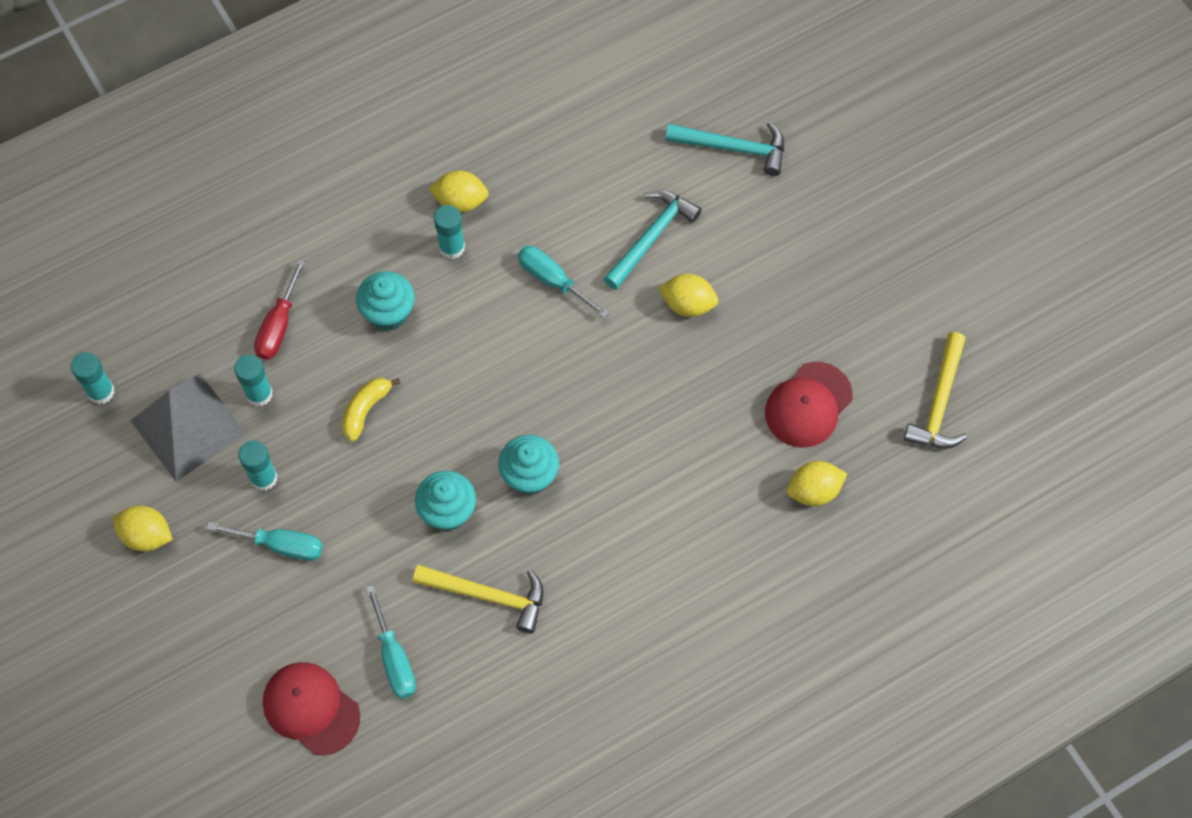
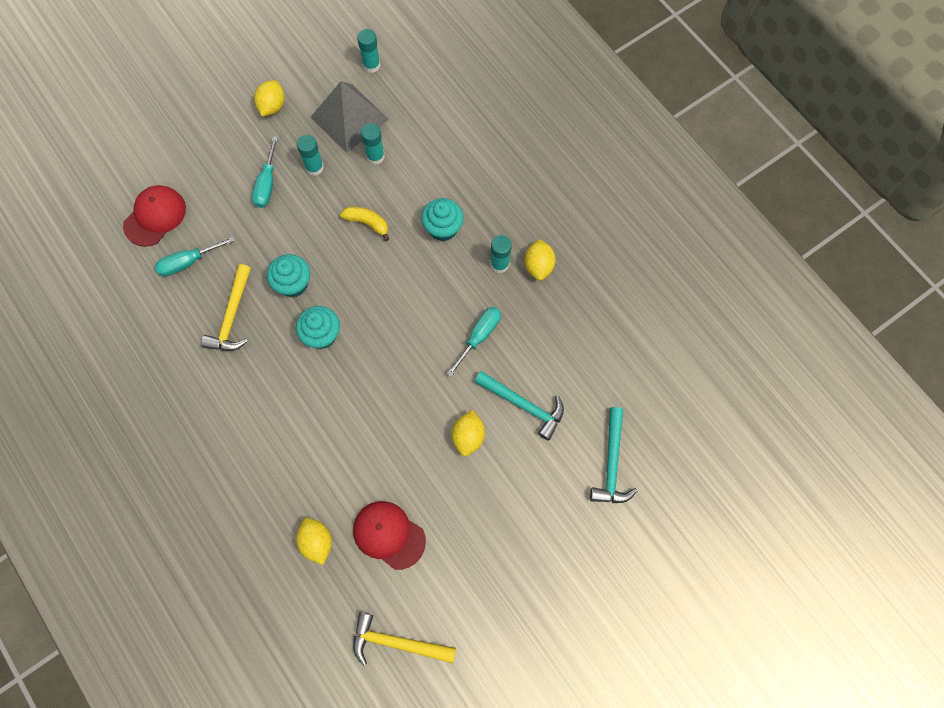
camera: 85 degrees right, 5 degrees up
(278, 326) = (427, 161): red screwdriver -> none

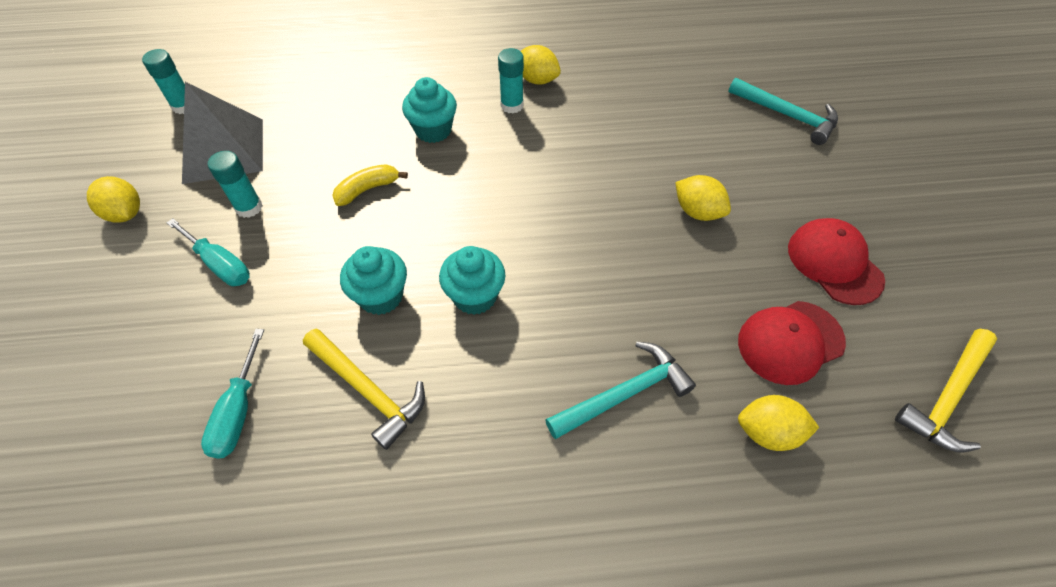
camera: 60 degrees left, 15 degrees down
(155, 216) = (126, 425): red cap -> red cap (834, 263)
(375, 156) = (294, 148): turquoise glue stick -> none
(479, 336) = (582, 153): turquoise screwdriver -> none
(523, 405) = (686, 152): turquoise hammer -> turquoise hammer (624, 394)

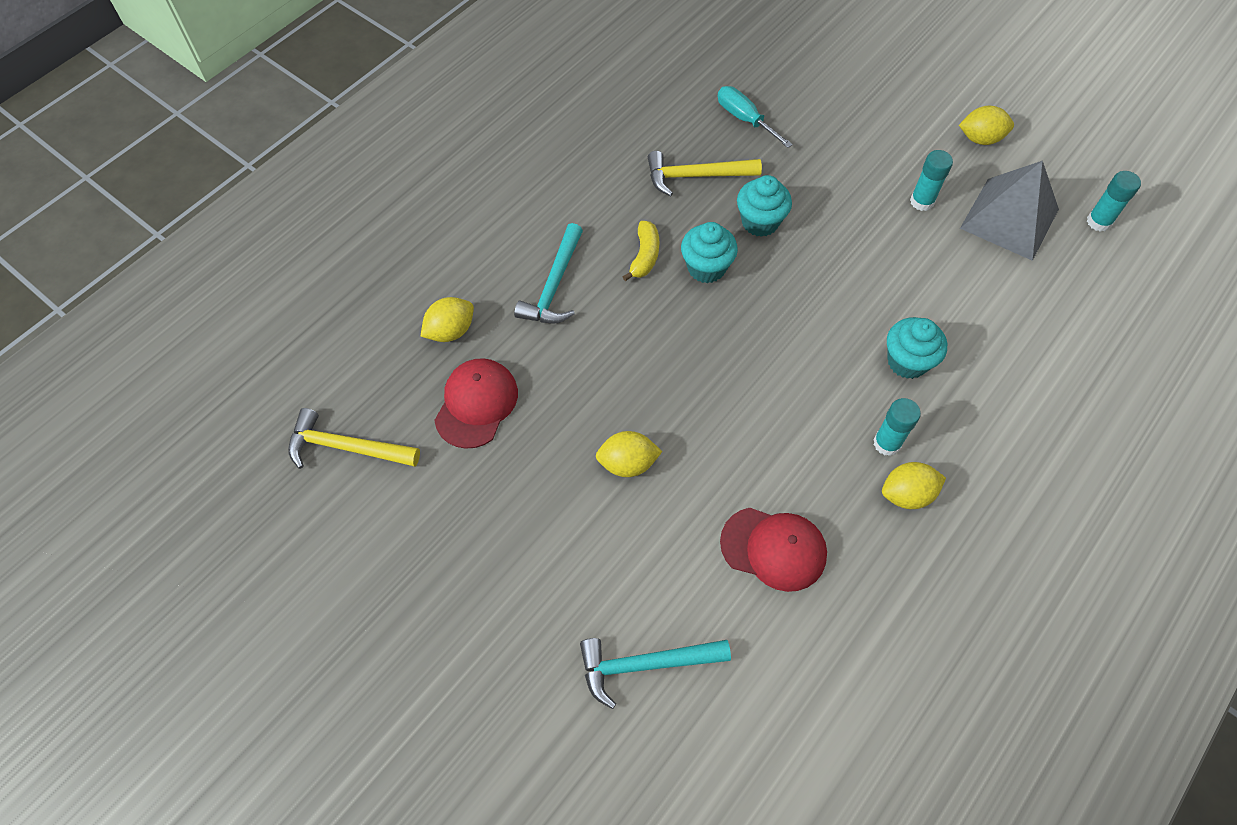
camera: 135 degrees right, 5 degrees up
(220, 265) = (876, 162): turquoise screwdriver -> none
(367, 189) = (874, 275): yellow banana -> yellow banana (644, 256)
(834, 263) = (486, 503): red cap -> red cap (774, 548)
(946, 397) = (346, 447): yellow hammer -> yellow hammer turned 75 degrees counterclockwise

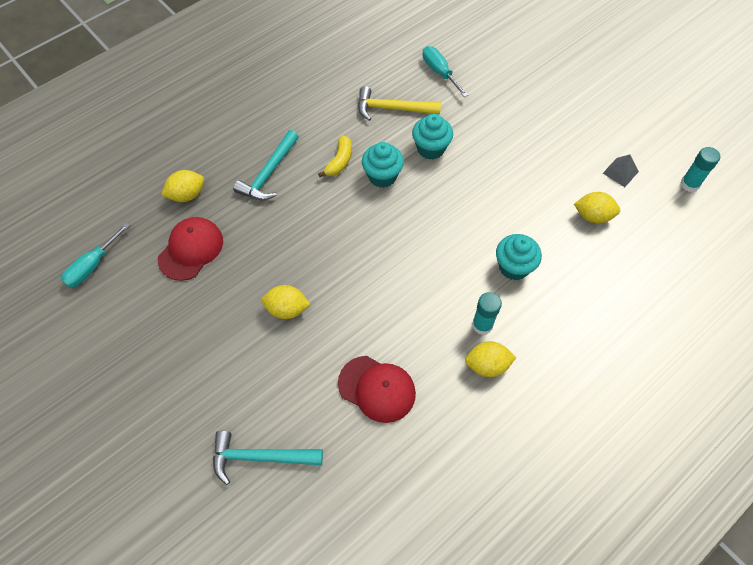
camera: 10 degrees right, 0 degrees up
(346, 447) = (92, 266): yellow hammer -> turquoise screwdriver
(922, 201) = (556, 150): turquoise glue stick -> none
(980, 139) = (614, 110): yellow lemon -> yellow lemon (593, 216)
(1009, 219) = (620, 172): grey pyramid -> grey pyramid, size x0.45

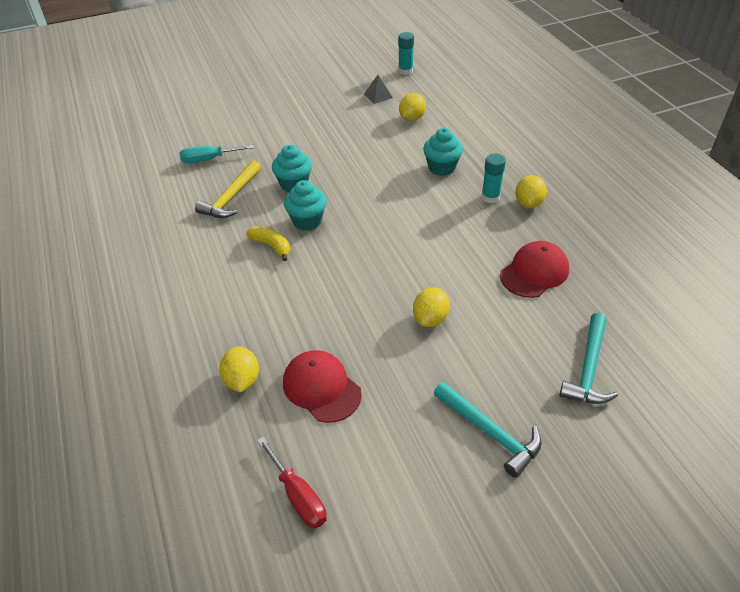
camera: 70 degrees left, 15 degrees down
(92, 266) = (298, 496): turquoise screwdriver -> red screwdriver
(269, 173) = (254, 302): turquoise hammer -> turquoise hammer (490, 433)

